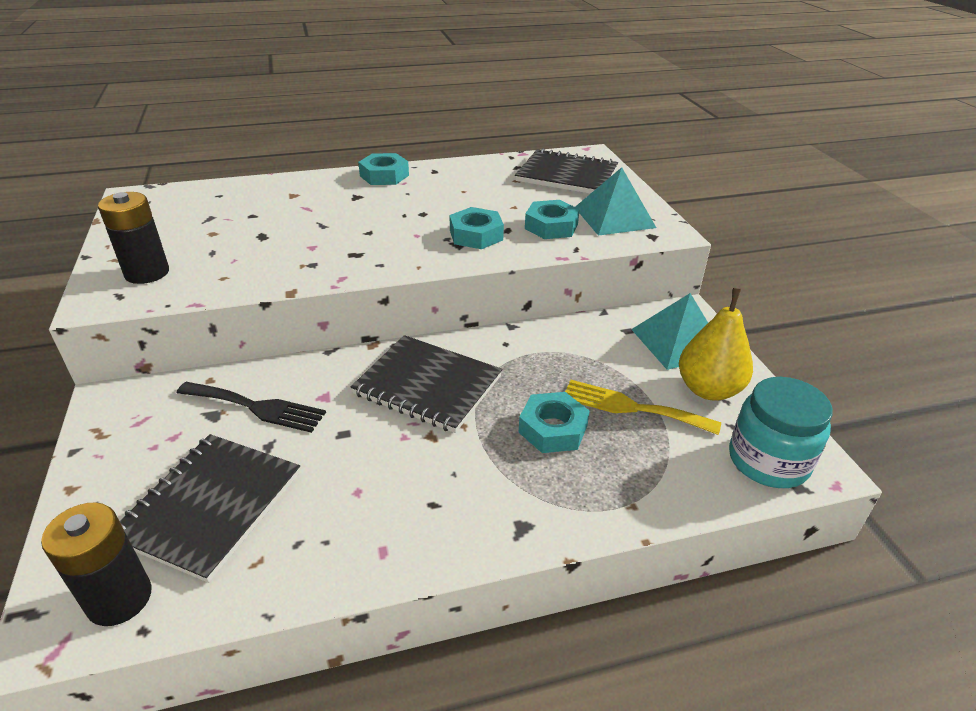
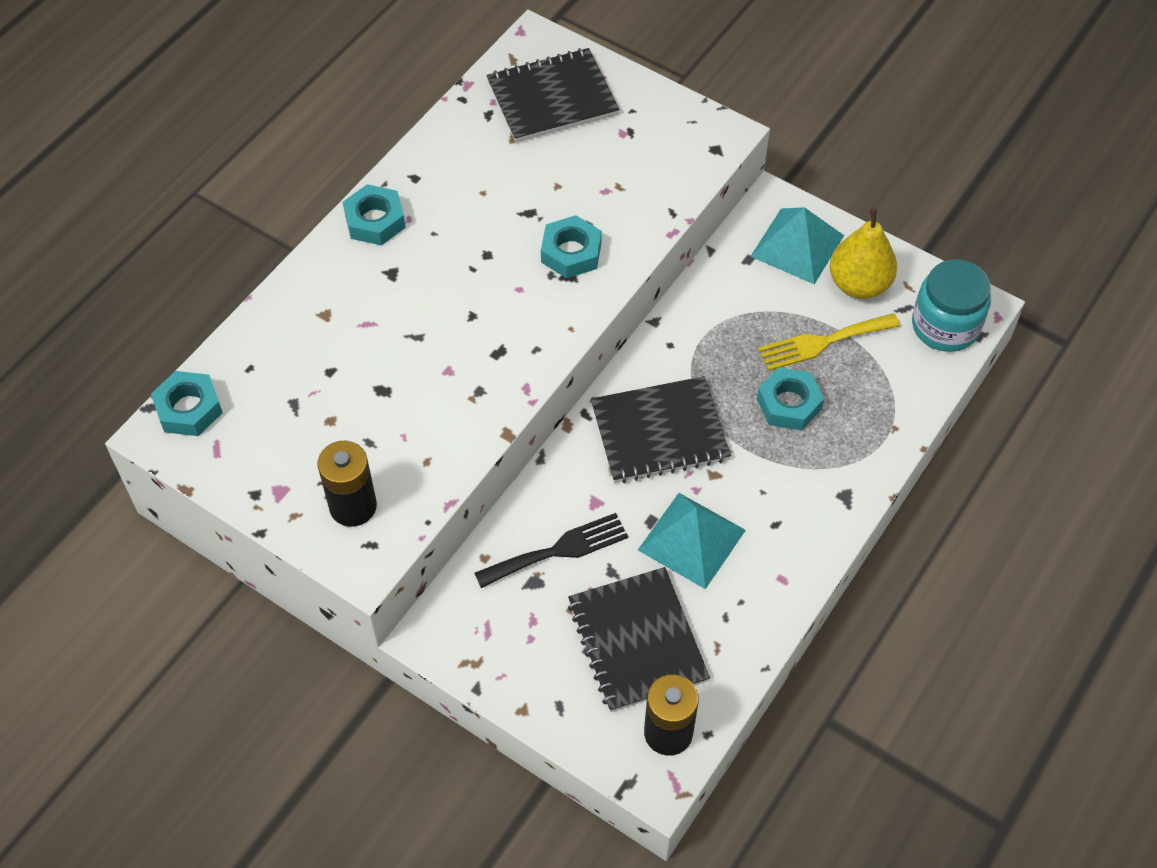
camera: 40 degrees left, 20 degrees up
(551, 226) = (621, 194): turquoise nut -> turquoise nut (189, 409)
(614, 217) = (660, 142): turquoise pyramid -> turquoise pyramid (692, 540)

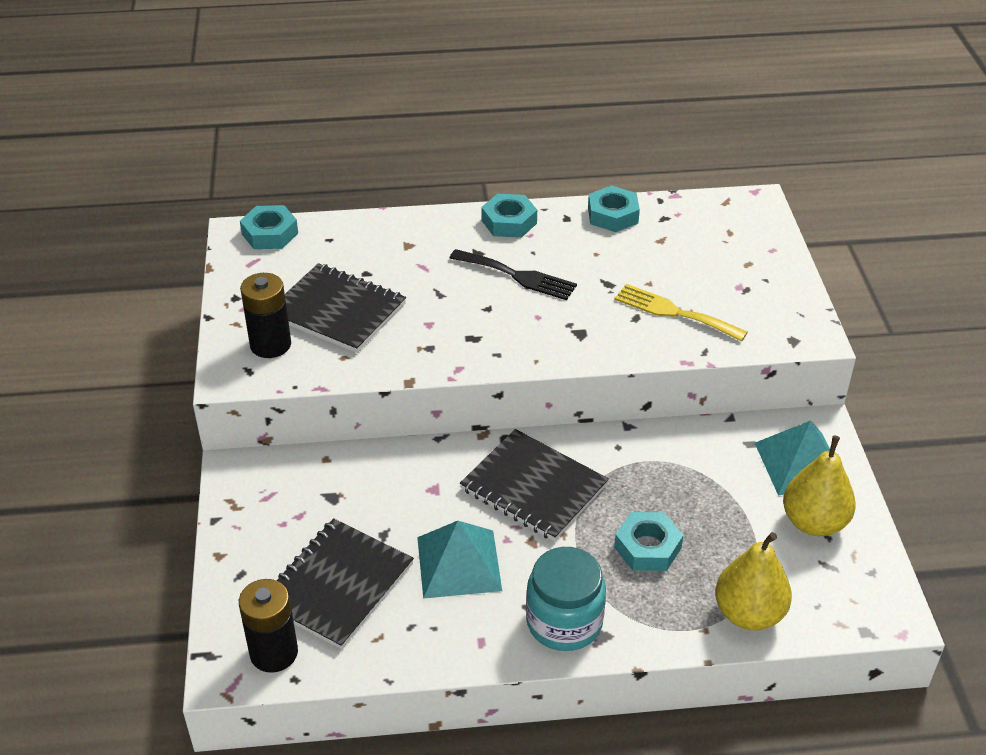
camera: 50 degrees right, 15 degrees down
(552, 98) = (720, 237): black notebook -> black notebook (337, 311)
(558, 550) = (371, 494): black fork -> black fork (518, 276)
(571, 252) = (601, 322): turquoise nut -> turquoise nut (613, 215)
(822, 342) = (730, 533): yellow fork -> yellow fork (674, 312)
(904, 390) = (749, 614): none -> yellow pear
(945, 326) = (846, 603): turquoise jar -> turquoise jar (564, 622)

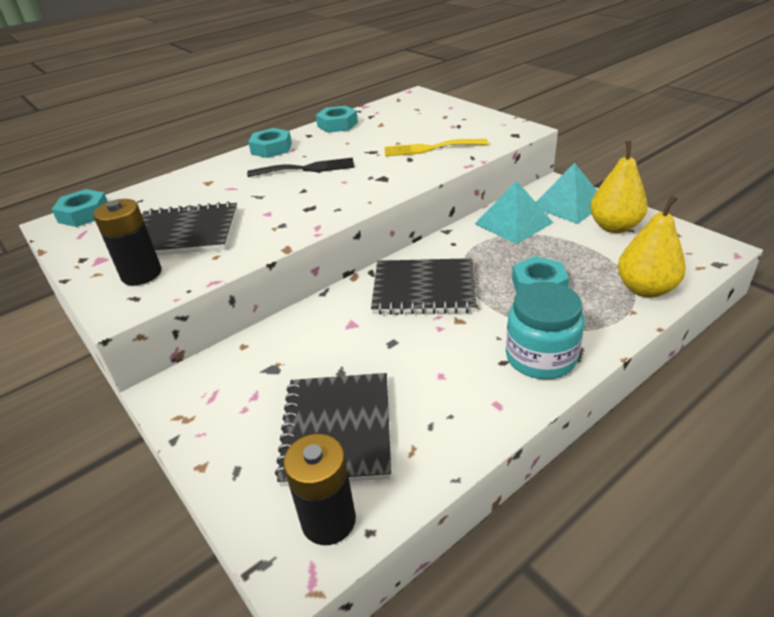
camera: 30 degrees left, 5 degrees down
(459, 563) = (422, 361): turquoise pyramid -> turquoise pyramid (513, 223)

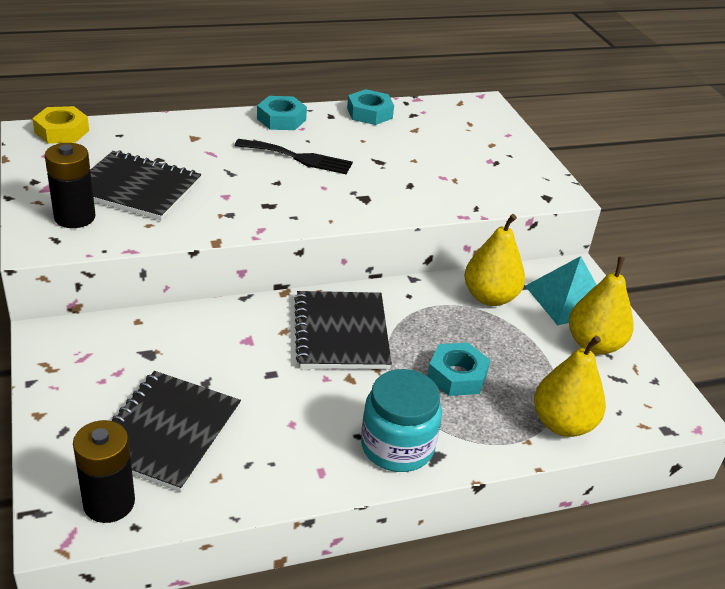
camera: 15 degrees right, 0 degrees up
(84, 214) = (62, 131): turquoise nut -> yellow nut
(424, 289) = (341, 333): black notebook -> black notebook turned 60 degrees clockwise
(430, 148) = (441, 180): yellow fork -> none
(513, 223) = (490, 297): turquoise pyramid -> yellow pear

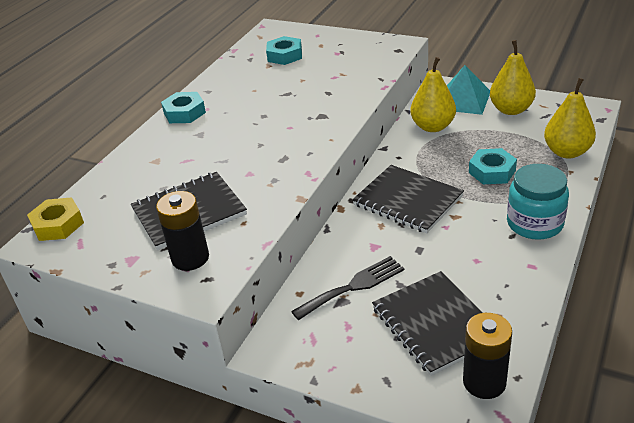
camera: 40 degrees left, 0 degrees up
(298, 158) = (242, 124): black fork -> black fork (353, 286)
(369, 113) = (226, 74): turquoise nut -> turquoise nut (285, 55)

